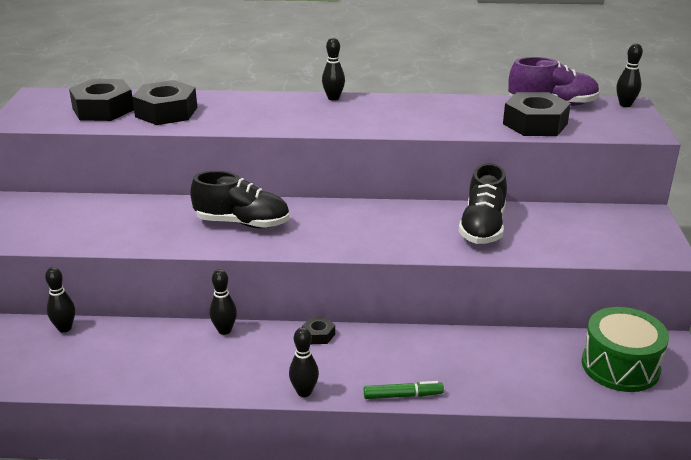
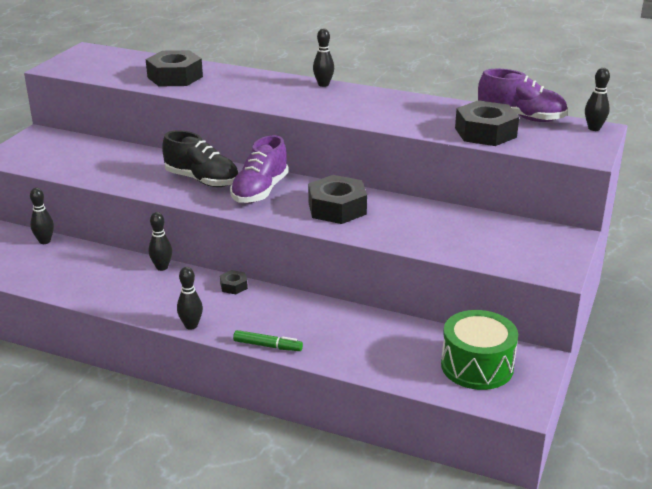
camera: 20 degrees right, 0 degrees up
(103, 109) = (128, 68): black nut -> black nut (337, 208)
(314, 224) = (260, 191): none -> purple shoe
(482, 227) = (403, 219): black shoe -> none

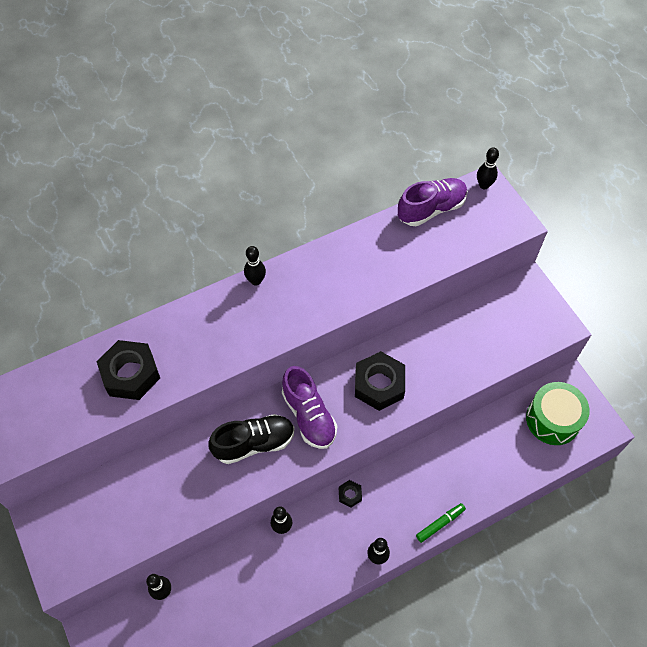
camera: 50 degrees left, 30 degrees up
(485, 132) = (435, 249): black nut -> none

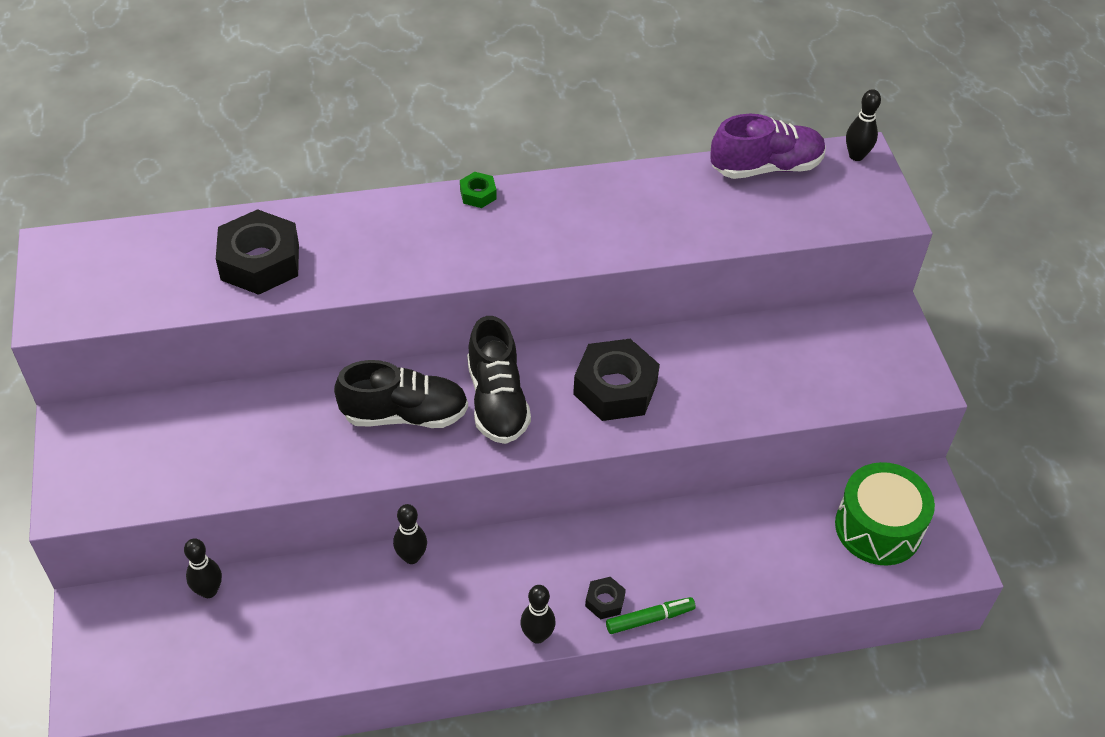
camera: 15 degrees right, 10 degrees down
(256, 281) = (478, 194): black bowling pin -> green nut
(309, 416) = (497, 401): purple shoe -> black shoe
(350, 495) = (527, 543): black nut -> black nut (605, 601)

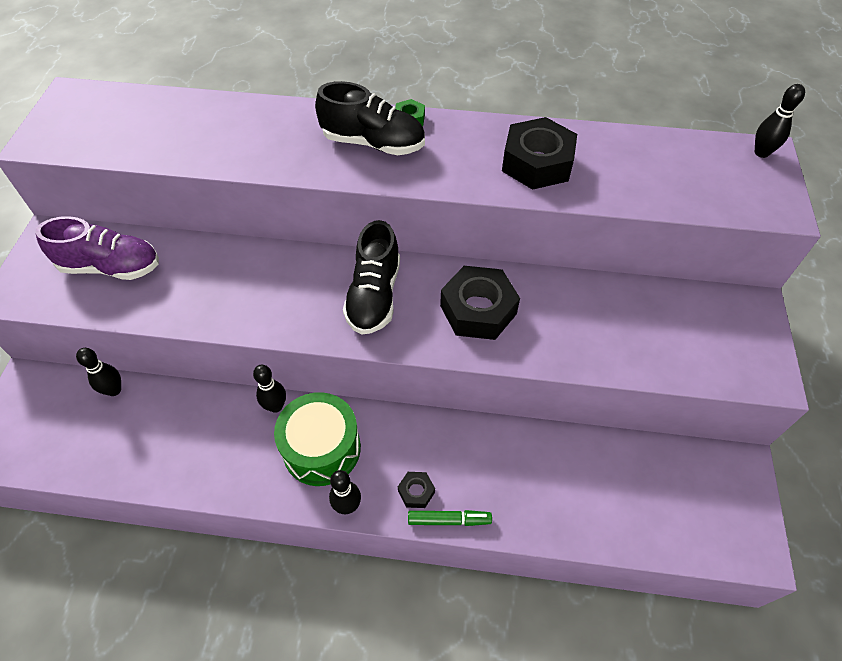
camera: 20 degrees right, 5 degrees up
(260, 262) = (211, 135): black nut -> black nut (537, 163)
(404, 414) = (295, 288): black shoe -> black shoe (373, 143)
(766, 167) = (671, 146): purple shoe -> purple shoe (111, 267)
(878, 527) = (686, 495): green drum -> green drum (322, 448)

